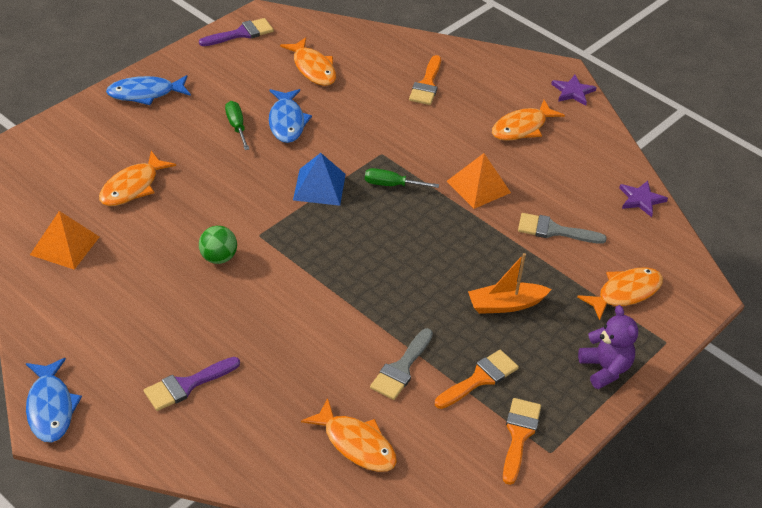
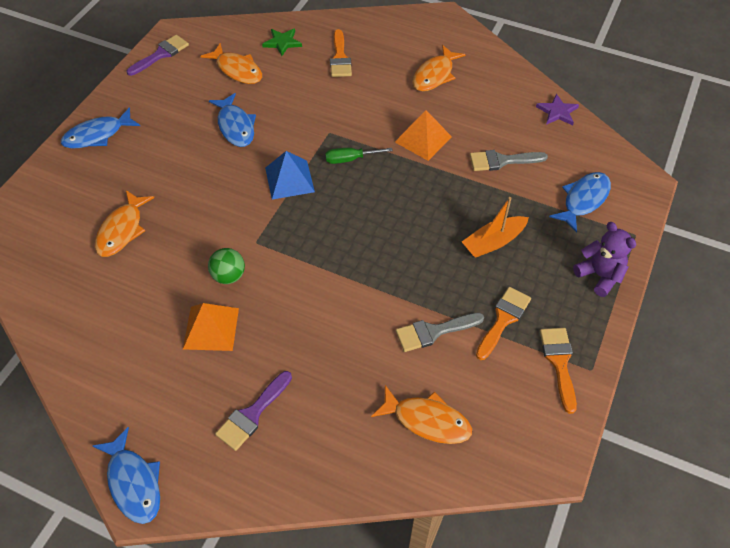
camera: 15 degrees left, 10 degrees up
(65, 245) = (82, 308): orange pyramid -> orange pyramid (211, 328)
(236, 126) = (193, 143): green screwdriver -> none
(372, 54) = (282, 42): none -> green star
(401, 368) = (434, 332): grey brush -> grey brush turned 60 degrees clockwise
(573, 92) = (461, 31): purple star -> none
(625, 293) = (583, 200): orange fish -> blue fish

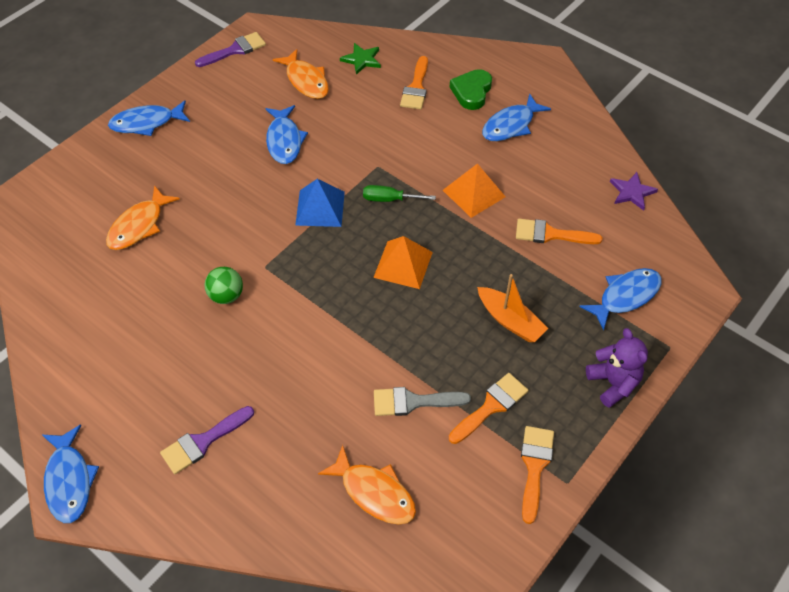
camera: 15 degrees right, 0 degrees up
(211, 328) = (192, 345): orange pyramid -> orange pyramid (403, 264)
(390, 53) = (471, 92): none -> green heart
(434, 75) = (511, 125): orange fish -> blue fish
(493, 242) = (510, 321): orange boat -> orange boat turned 120 degrees counterclockwise
(502, 161) = (551, 234): grey brush -> orange brush

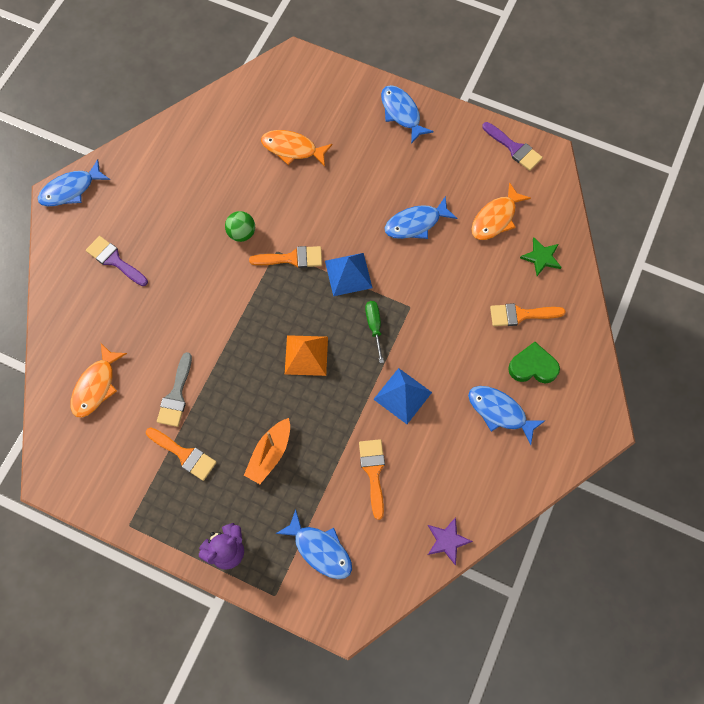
camera: 75 degrees right, 15 degrees up
(413, 402) = (176, 395): grey brush -> grey brush turned 150 degrees counterclockwise
(474, 193) = (402, 395): orange pyramid -> blue pyramid
(534, 467) = (138, 498): orange brush -> orange brush (292, 258)

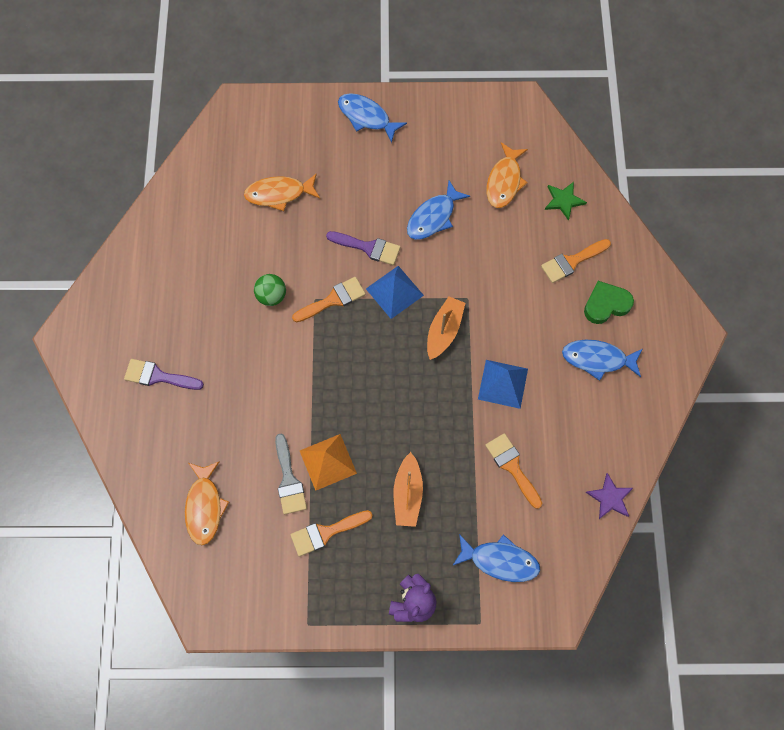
camera: 25 degrees left, 0 degrees up
(71, 189) = (76, 325): blue fish -> none
(184, 454) = (326, 532): orange brush -> orange brush turned 150 degrees clockwise
(306, 355) = (394, 386): orange pyramid -> orange pyramid (328, 462)
(374, 326) = (444, 331): green screwdriver -> orange boat
(514, 148) = (488, 109): purple brush -> purple brush (368, 248)

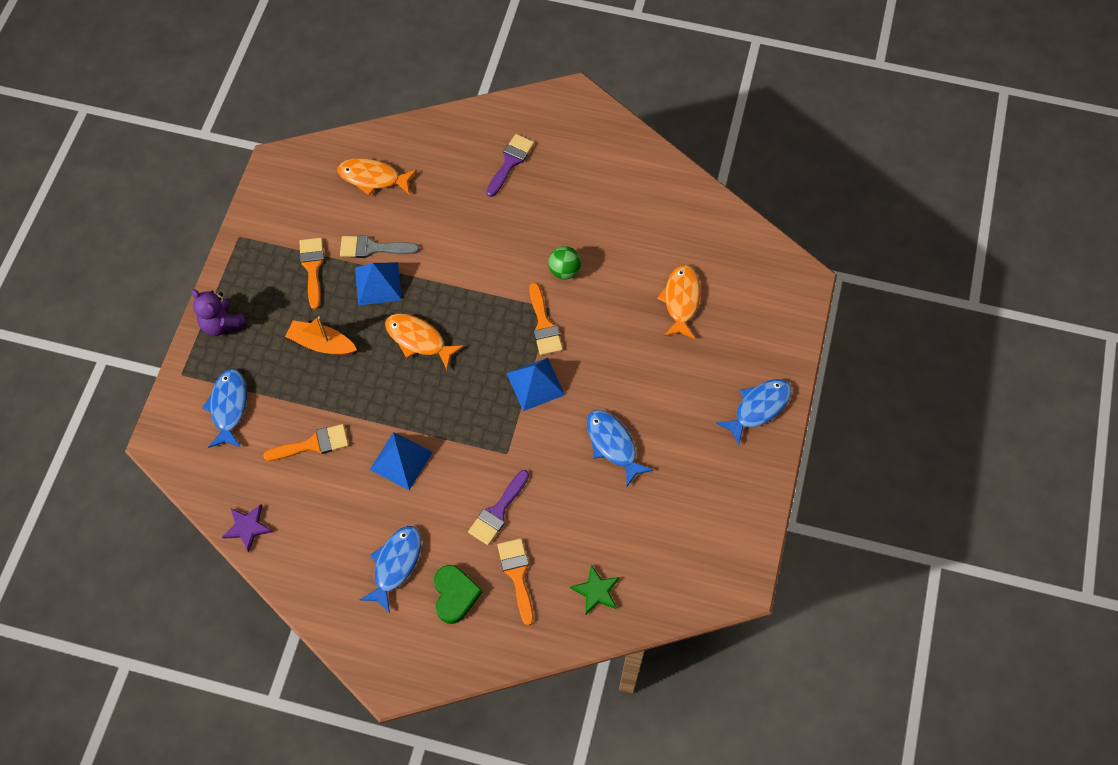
camera: 105 degrees right, 5 degrees down
(328, 462) = (378, 283): orange pyramid -> blue pyramid
(368, 248) = (594, 371): purple brush -> purple brush (498, 511)
(444, 331) = (477, 420): orange boat -> none
(500, 561) = (229, 407): blue fish -> blue fish turned 150 degrees clockwise
(504, 181) = (638, 532): orange fish -> orange fish (418, 340)

